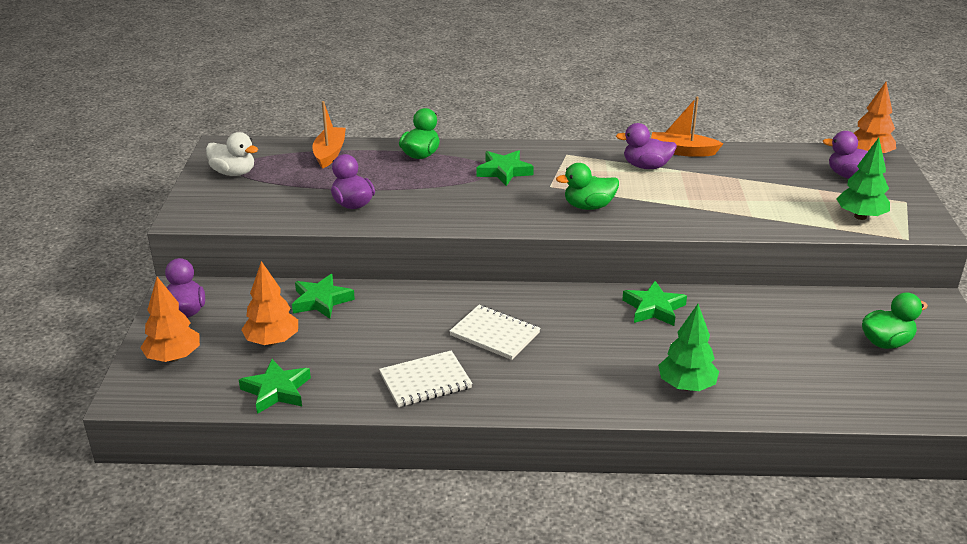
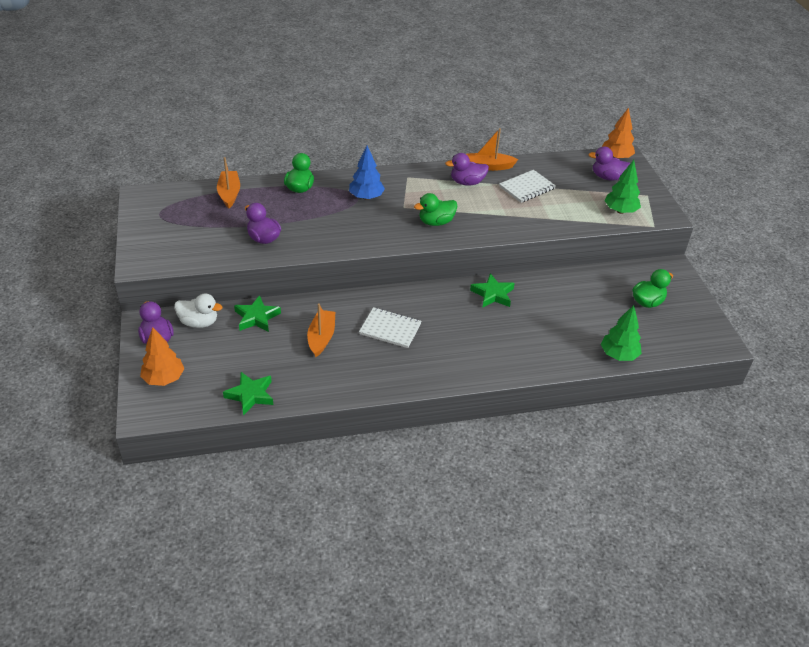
camera: 15 degrees left, 10 degrees up
(234, 173) = (160, 219): white duck -> white duck (199, 322)
(272, 341) = (232, 356): orange tree -> none
(397, 334) = (321, 338): none -> orange boat
(425, 381) = (353, 373): white notebook -> white notebook (527, 188)
(504, 171) = (366, 197): green star -> blue tree
(686, 386) = (528, 352): green tree -> green tree (618, 355)

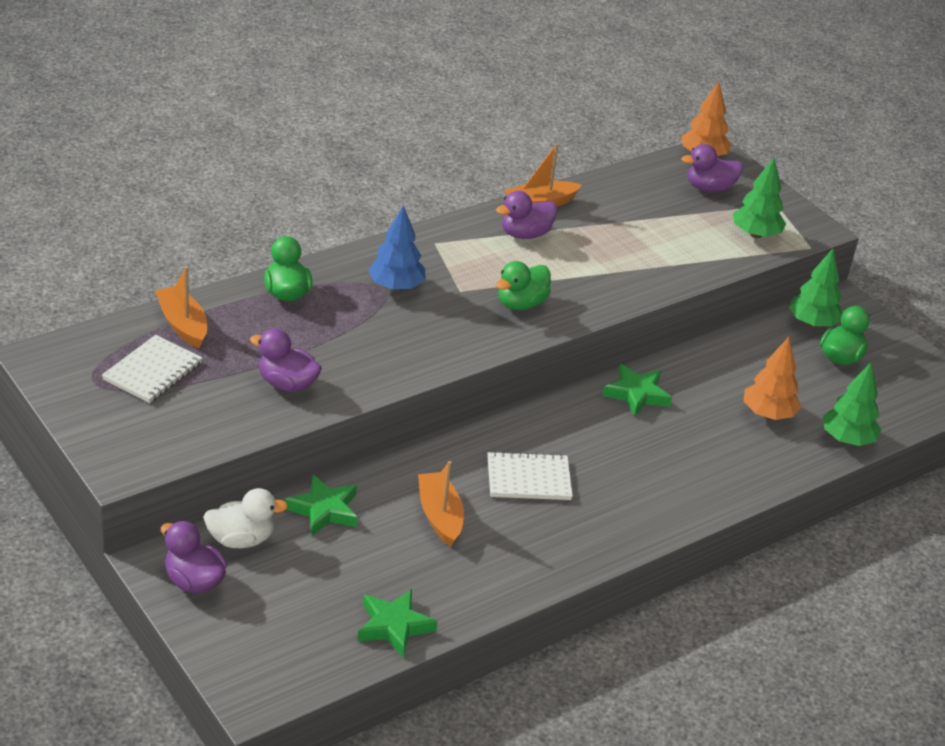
camera: 25 degrees left, 5 degrees down
(164, 379) = (247, 638): orange tree -> orange tree (768, 414)
(527, 188) = (612, 225): white notebook -> white notebook (152, 371)
(641, 276) = (812, 323): none -> green tree

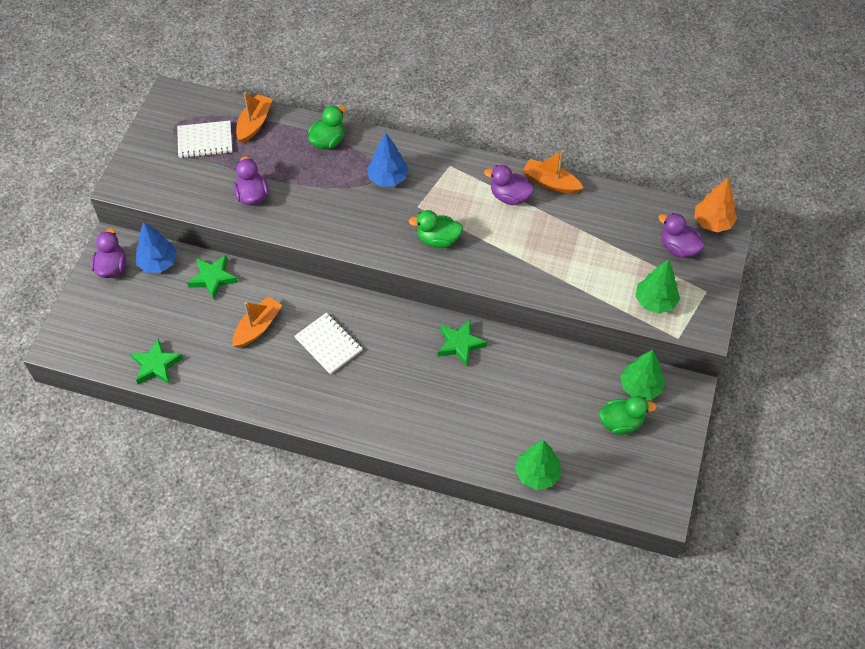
camera: 55 degrees right, 20 degrees up
(241, 539) = (158, 263): white duck -> blue tree
(768, 414) = (515, 419): orange tree -> none

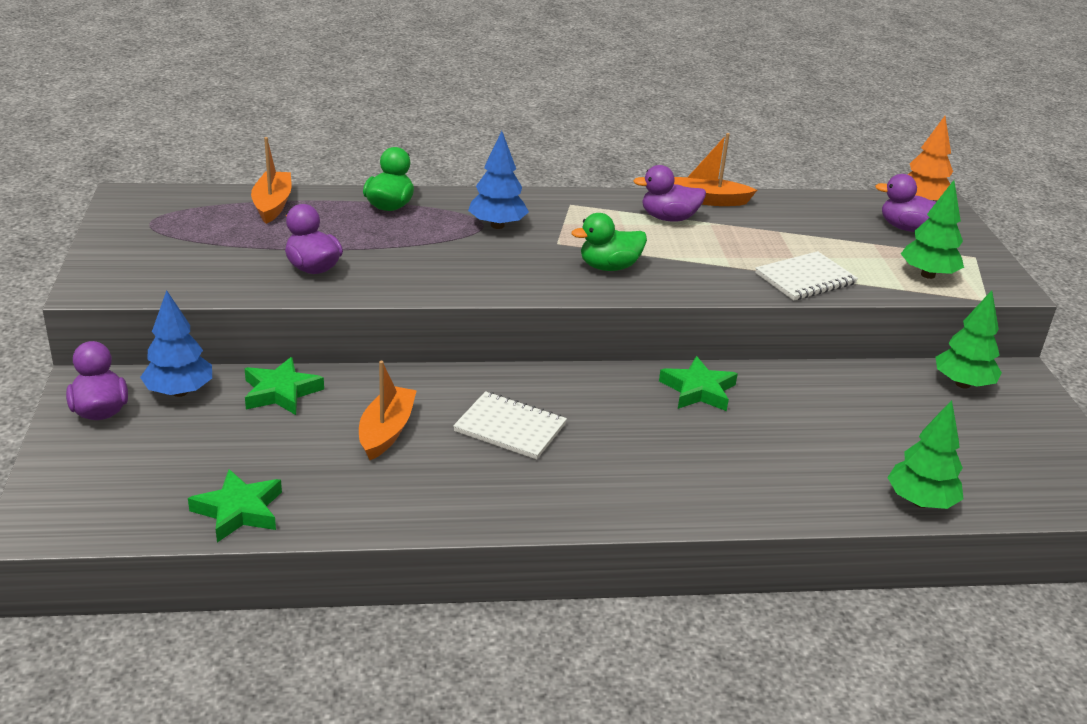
camera: 25 degrees left, 25 degrees down
(205, 141) = (206, 229): white notebook -> white notebook (805, 279)
(621, 423) = (974, 423): green duck -> none

